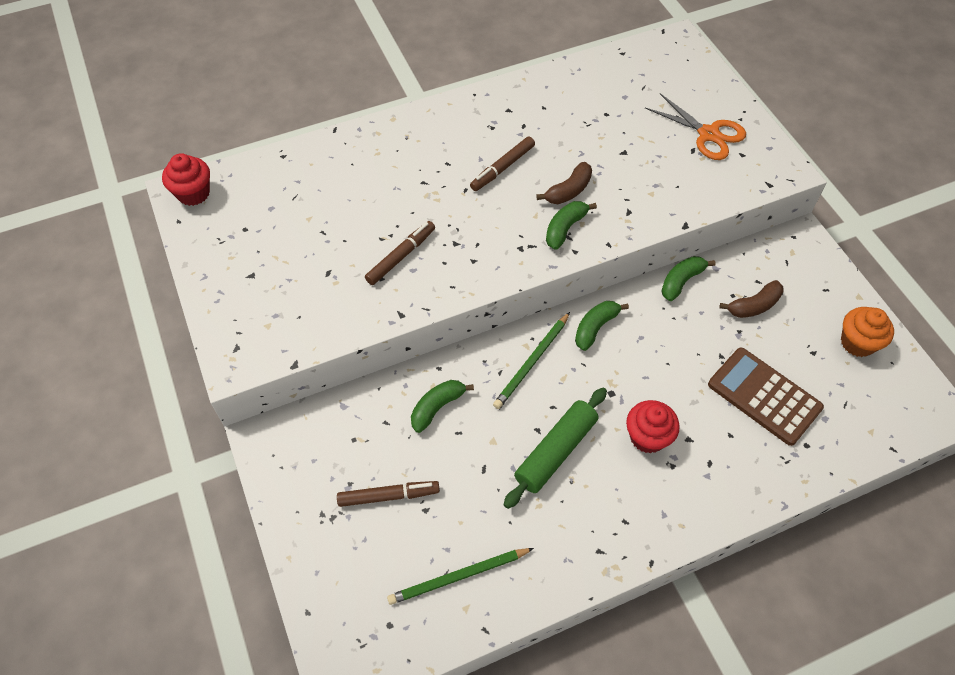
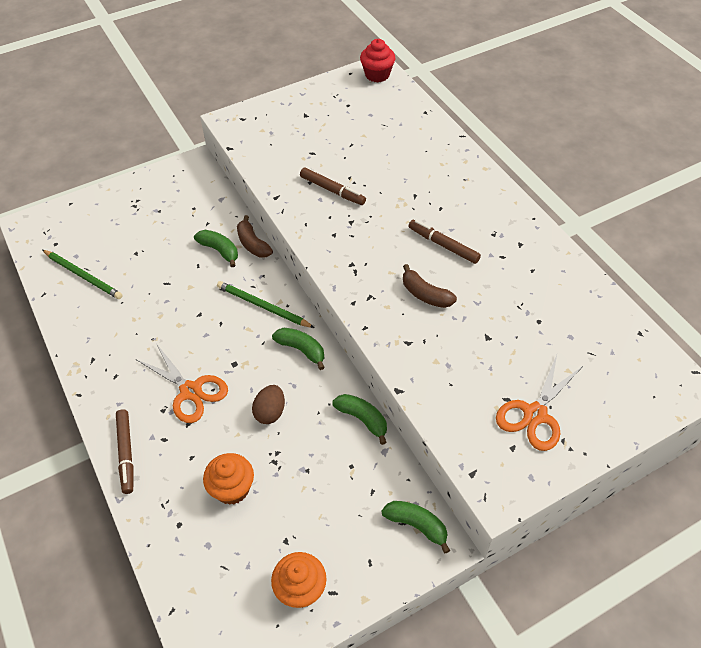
camera: 85 degrees right, 5 degrees down
(388, 496) = (148, 232): brown marker -> brown marker (126, 453)
(458, 577) = (83, 276): green pencil -> green pencil turned 150 degrees clockwise
(556, 451) = (179, 327): green rolling pin -> none
(565, 228) = (378, 294): green banana -> green banana (416, 525)
(647, 437) = (190, 391): red cupcake -> orange scissors
(674, 360) = (270, 412): none -> brown egg
(754, 306) = (339, 485): brown banana -> brown banana (253, 244)
(764, 396) = (232, 488): brown calculator -> orange cupcake

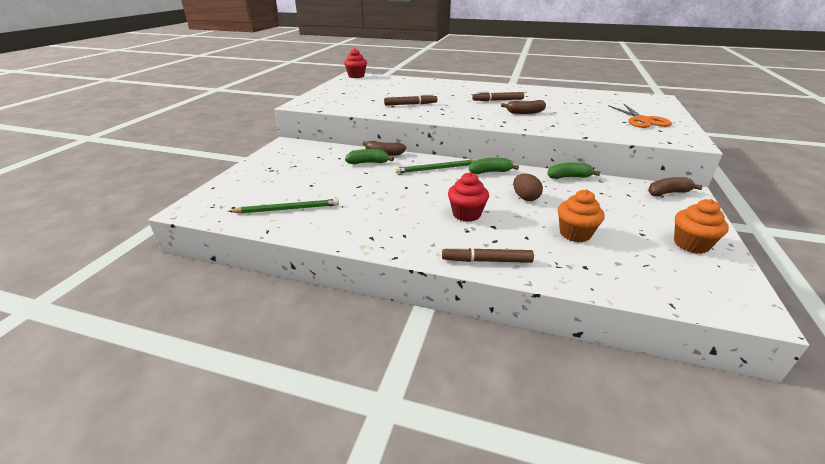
camera: 45 degrees left, 20 degrees down
(126, 453) = (486, 260): brown marker -> brown marker turned 150 degrees clockwise
(190, 391) = (466, 214): orange scissors -> red cupcake
(416, 525) = (668, 193): green banana -> brown banana

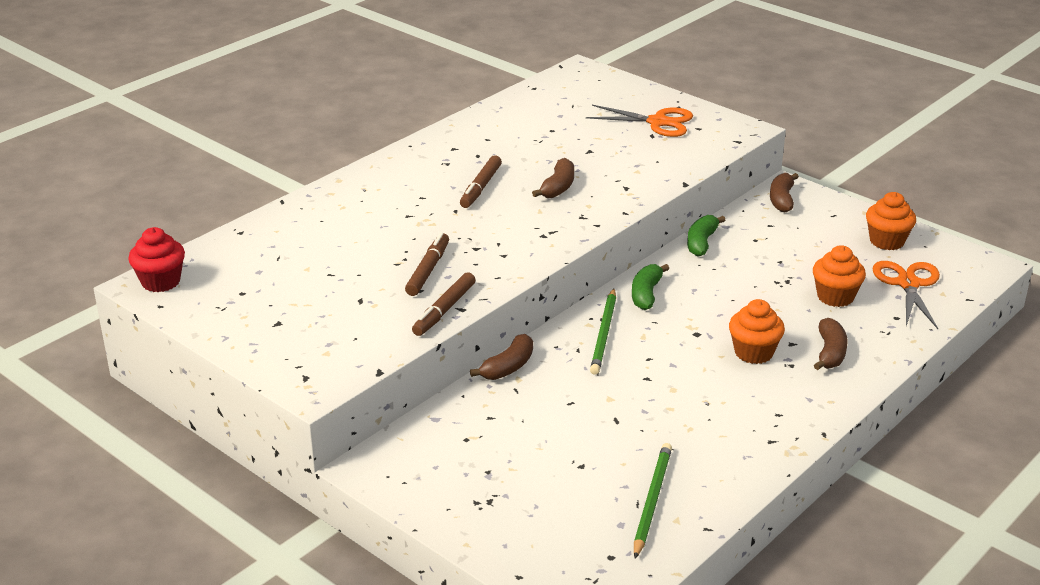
camera: 65 degrees left, 0 degrees up
(368, 163) = (534, 391): green banana -> none
(466, 214) = (753, 353): red cupcake -> orange cupcake
(486, 260) = (859, 372): brown marker -> brown marker (444, 310)
(498, 243) = (830, 353): none -> brown banana
(525, 198) = (737, 295): brown egg -> none
(643, 265) = (908, 284): none -> orange scissors

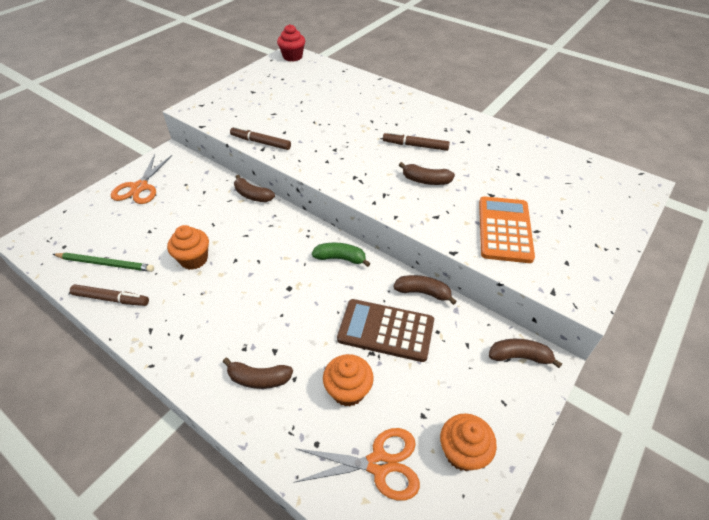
camera: 85 degrees right, 15 degrees up
(428, 270) = (306, 133): brown marker -> brown marker (111, 299)
(604, 334) = (288, 237): green pencil -> none
(650, 151) = (504, 229): none -> orange calculator
(657, 122) = (564, 234): orange scissors -> orange scissors (140, 187)
(701, 243) = (423, 292): green banana -> brown banana
(753, 353) = (262, 323): orange cupcake -> orange cupcake (194, 259)
(757, 270) = (386, 330): none -> brown calculator

